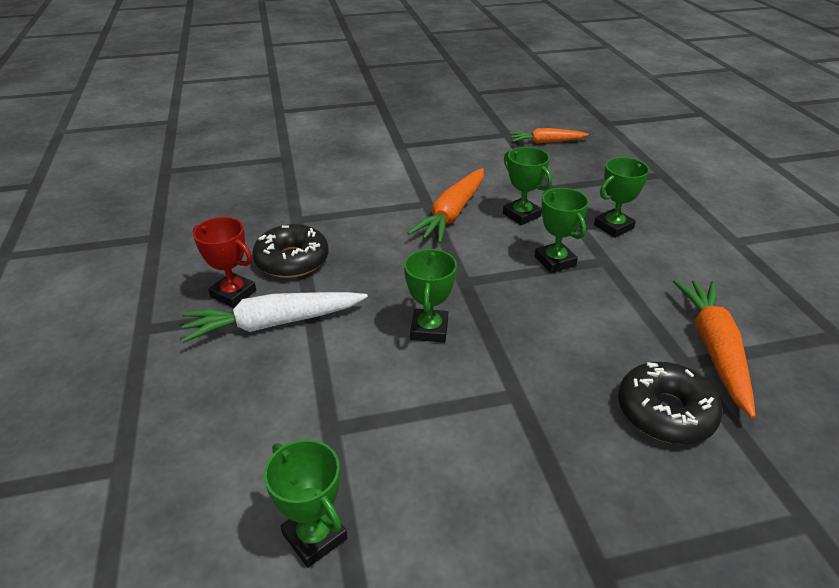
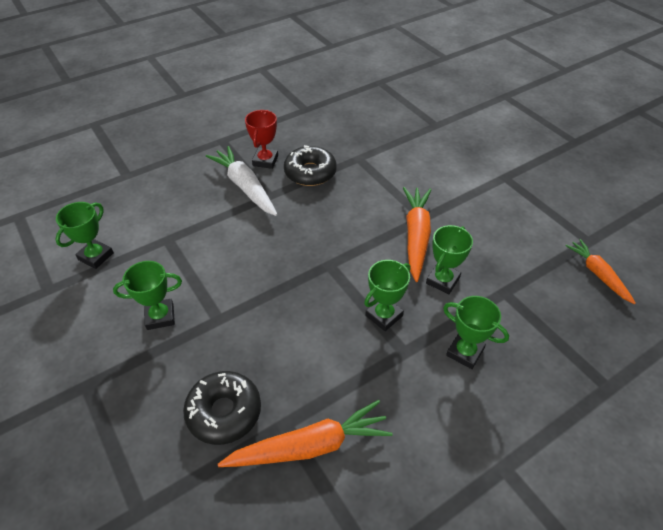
camera: 70 degrees right, 10 degrees up
(429, 329) = (266, 259): green trophy -> green trophy (160, 316)
(452, 214) = (416, 236): orange carrot -> orange carrot turned 90 degrees clockwise

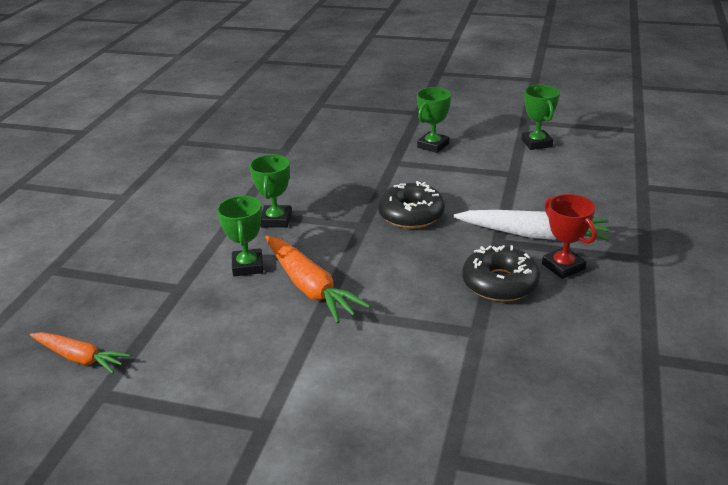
camera: 140 degrees right, 15 degrees down
(224, 412) = (325, 139): black donut -> black donut (411, 214)
(310, 446) = (257, 152): orange carrot -> none
(465, 352) = (189, 232): green trophy -> none

